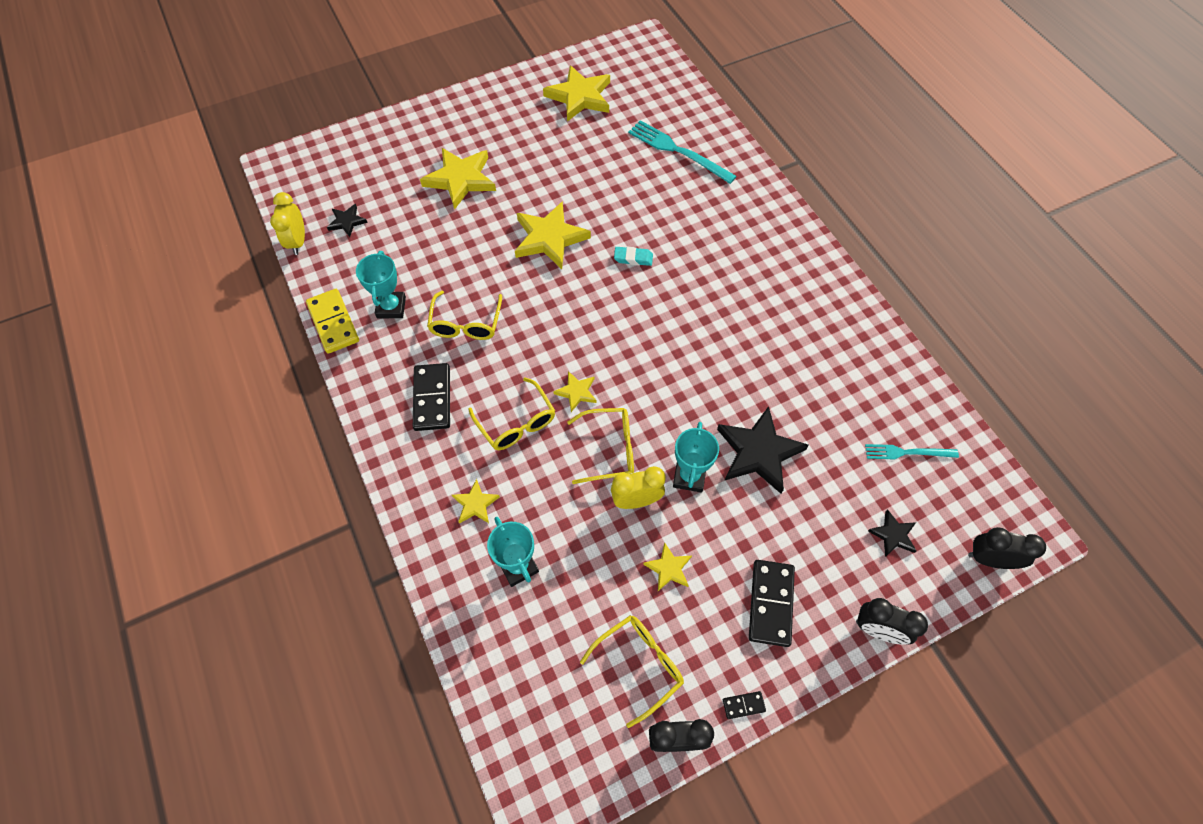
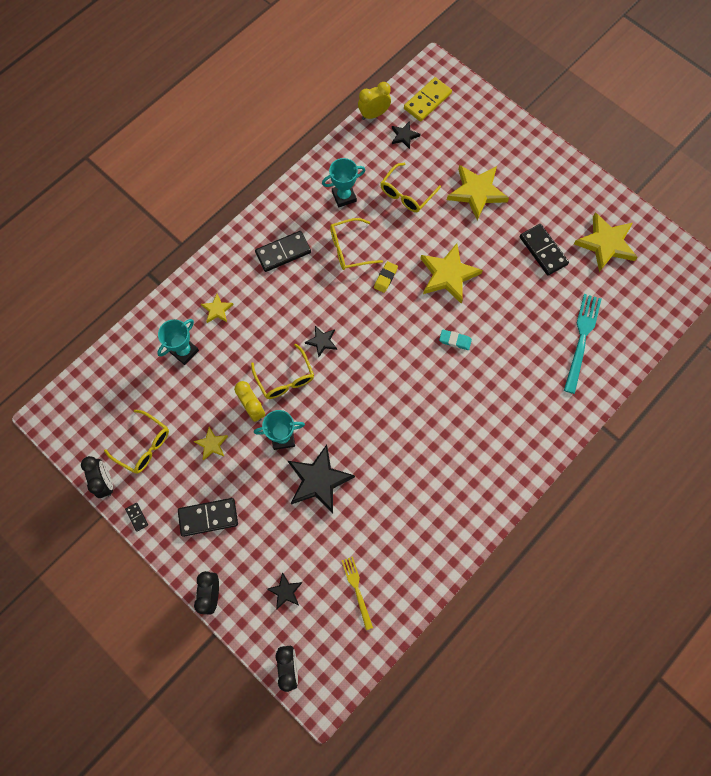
camera: 70 degrees right, 10 degrees up
(333, 322) = (318, 167): yellow domino -> yellow domino (427, 101)
(516, 422) = (284, 311): yellow glasses -> yellow glasses (406, 193)
(523, 299) = (385, 278): none -> yellow eraser
(562, 147) = (543, 251): none -> black domino
(576, 392) = (322, 341): yellow star -> black star
(633, 258) = (455, 340): turquoise eraser -> turquoise eraser turned 60 degrees counterclockwise
(907, 452) = (357, 590): turquoise fork -> yellow fork

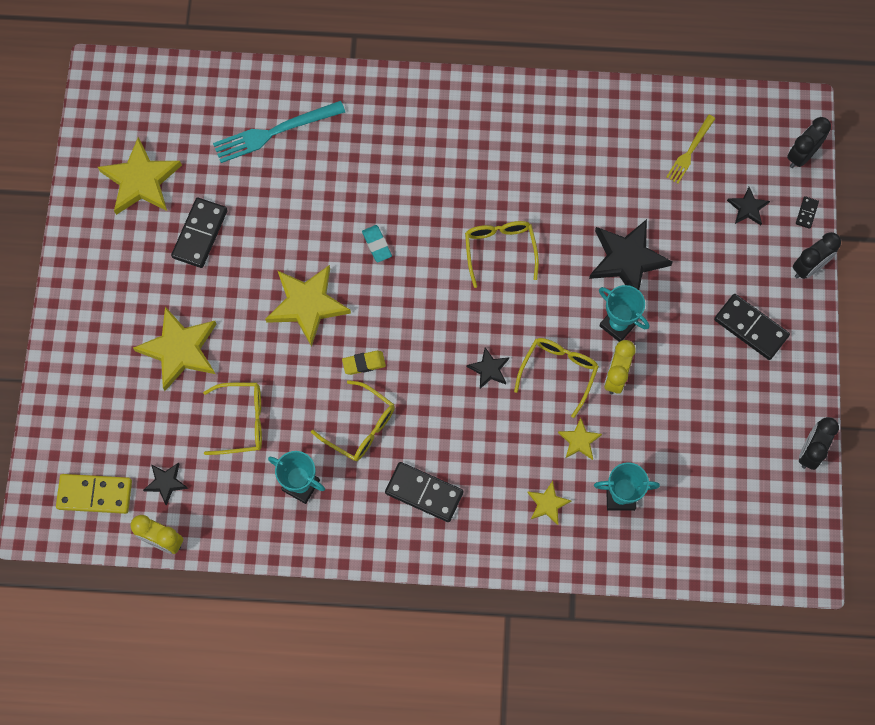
camera: 130 degrees left, 0 degrees up
(137, 517) = (811, 392): black domino -> black domino (806, 213)
(143, 445) = (745, 448): yellow glasses -> yellow glasses (500, 250)
(212, 444) = (684, 384): yellow star -> yellow star (579, 440)

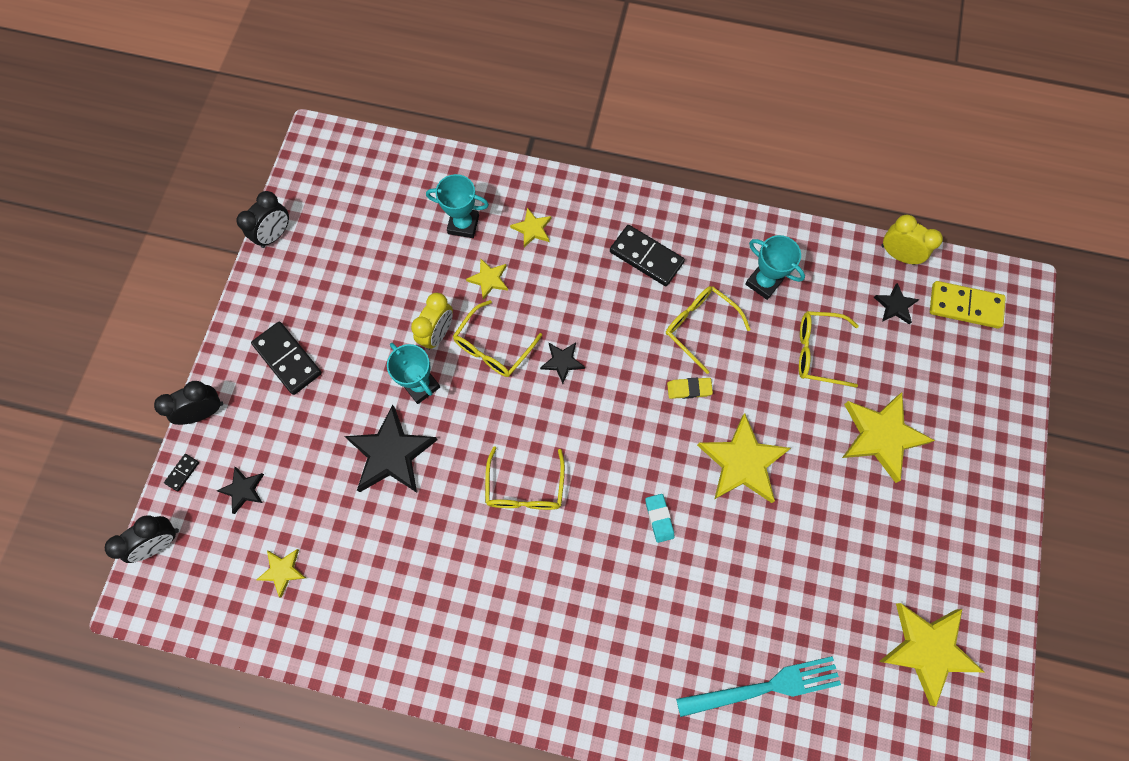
camera: 170 degrees left, 0 degrees up
(200, 234) = (858, 567): black domino -> none
(690, 151) = (282, 571): yellow fork -> yellow star

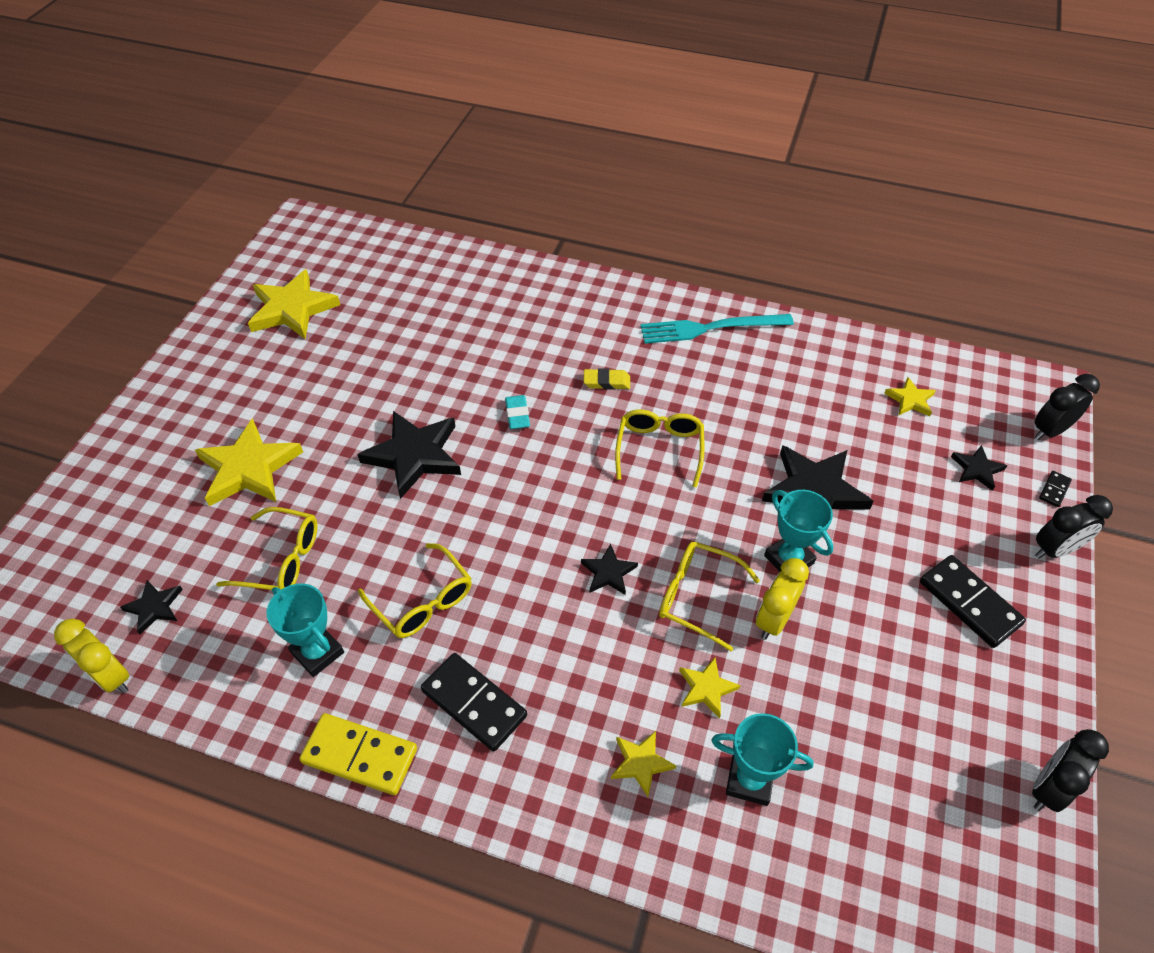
camera: 175 degrees left, 20 degrees down
(493, 347) = (698, 597): yellow glasses -> yellow glasses turned 105 degrees counterclockwise
(689, 389) = (455, 530): yellow eraser -> yellow eraser (606, 382)
(742, 462) = (414, 455): yellow star -> black star
(764, 687) = (448, 296): turquoise fork -> turquoise fork (710, 328)
(965, 306) = (64, 599): yellow domino -> yellow domino (360, 755)

